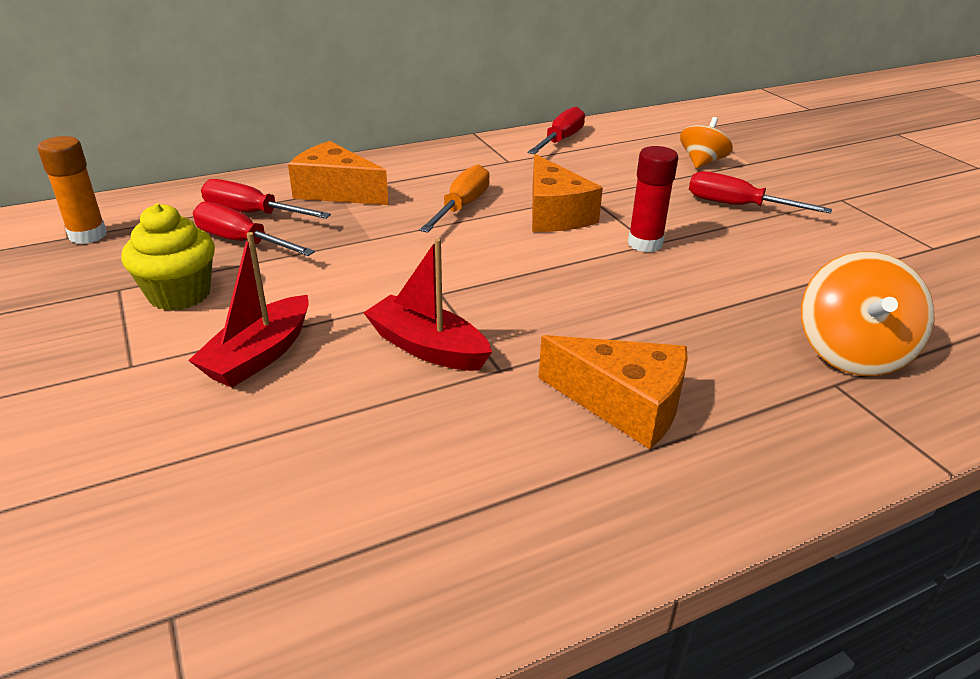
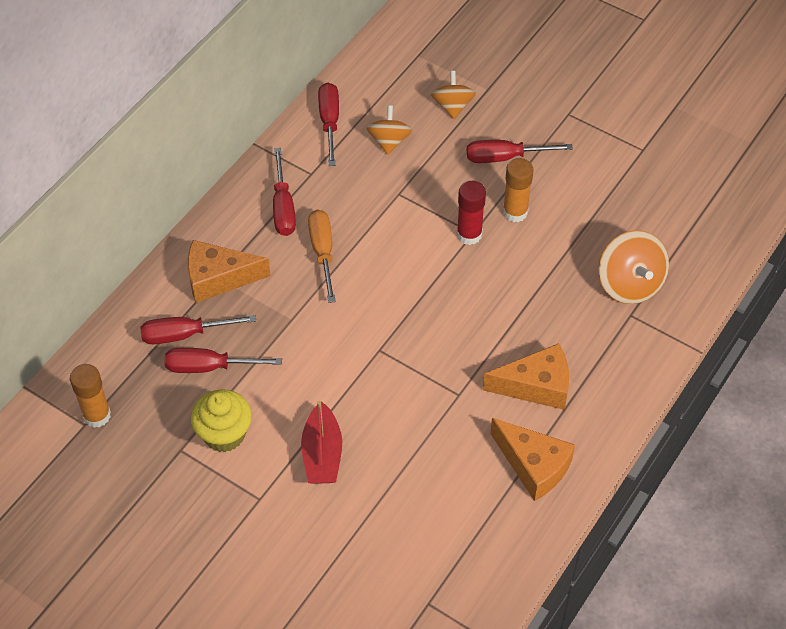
camera: 30 degrees left, 20 degrees up
(427, 347) = (408, 399): red boat -> none
(456, 171) = (283, 207): none -> red screwdriver
(554, 214) = (391, 229): orange cheese -> orange cheese (533, 466)
(610, 164) = (389, 141): none -> orange spinning top
(719, 245) = (515, 212): none -> orange glue stick

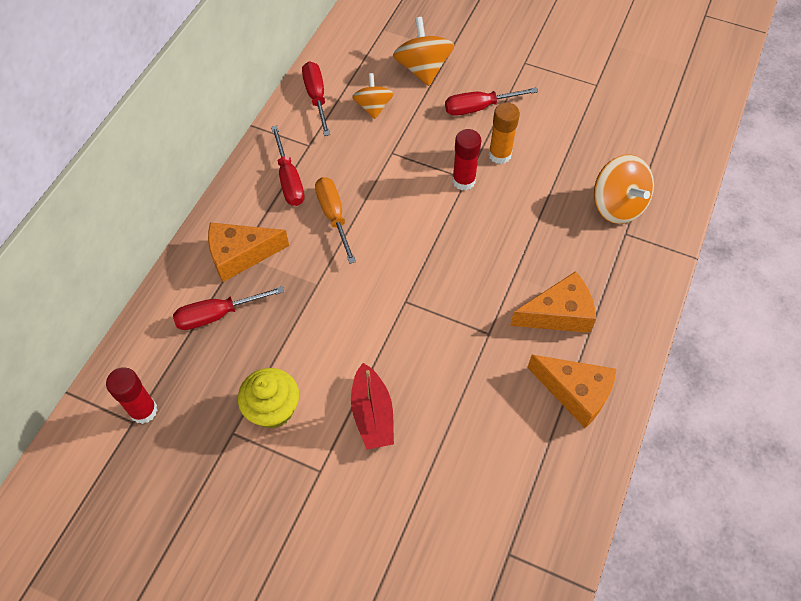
camera: 10 degrees left, 5 degrees up
(97, 415) = (143, 410): orange glue stick -> red glue stick
(209, 367) = (246, 343): red screwdriver -> none
(452, 106) = (423, 69): orange spinning top -> orange spinning top, size x1.53

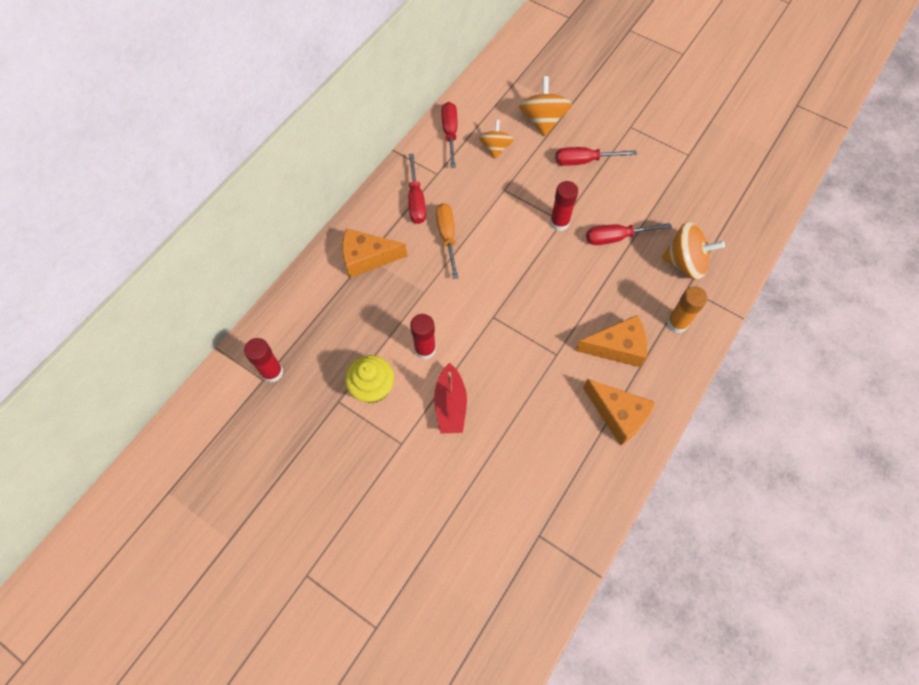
camera: 10 degrees right, 5 degrees up
(217, 315) = (341, 304): red screwdriver -> red screwdriver (616, 238)
(329, 352) = (425, 349): none -> red glue stick
(499, 155) = (594, 204): orange glue stick -> orange glue stick (677, 323)
(617, 205) = (685, 263): orange spinning top -> orange spinning top turned 60 degrees counterclockwise

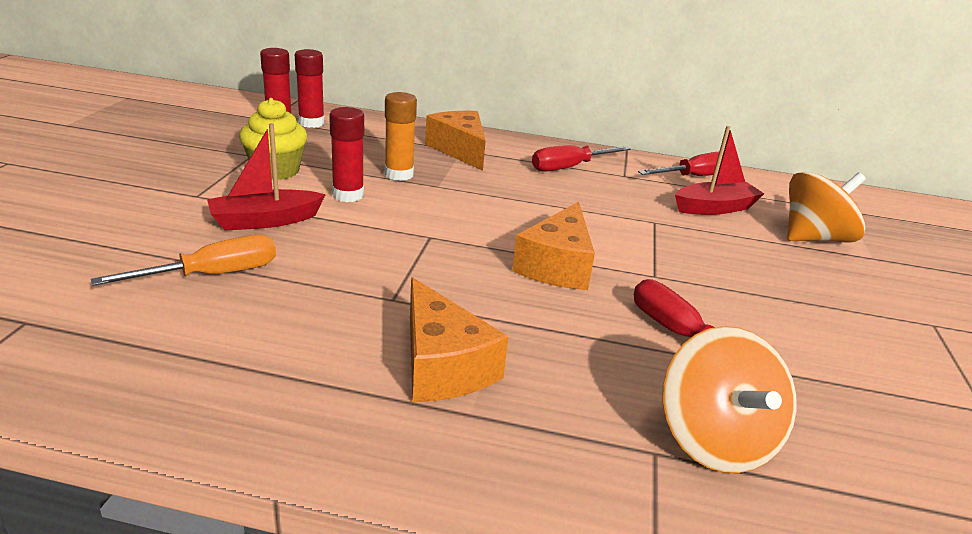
camera: 65 degrees right, 35 degrees down
(447, 237) = (535, 191): orange screwdriver -> orange screwdriver (213, 275)
(495, 148) = (715, 208): orange spinning top -> red boat
(559, 222) = (648, 273): red glue stick -> red glue stick (311, 123)
(584, 161) = (793, 283): red screwdriver -> none
(618, 415) = (289, 385): orange cheese -> orange cheese (557, 265)
(677, 323) = (551, 446): orange glue stick -> orange glue stick (399, 174)

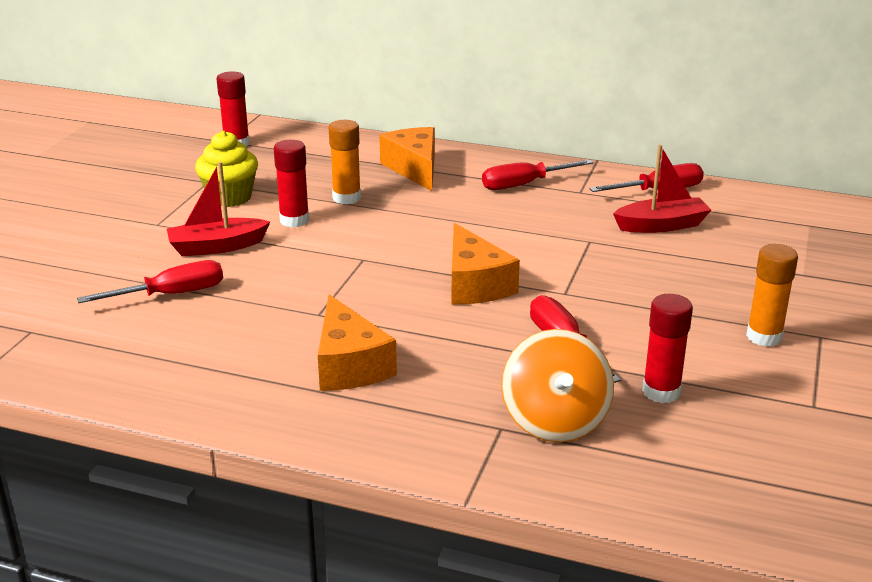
camera: 10 degrees right, 0 degrees up
(213, 275) = (171, 294): orange screwdriver -> red screwdriver
(311, 123) = (268, 143): red glue stick -> red glue stick (661, 392)
(557, 265) = (474, 284): orange cheese -> orange cheese turned 45 degrees counterclockwise
(814, 238) = (752, 255): orange spinning top -> none
(880, 325) = (764, 337): none -> orange glue stick

